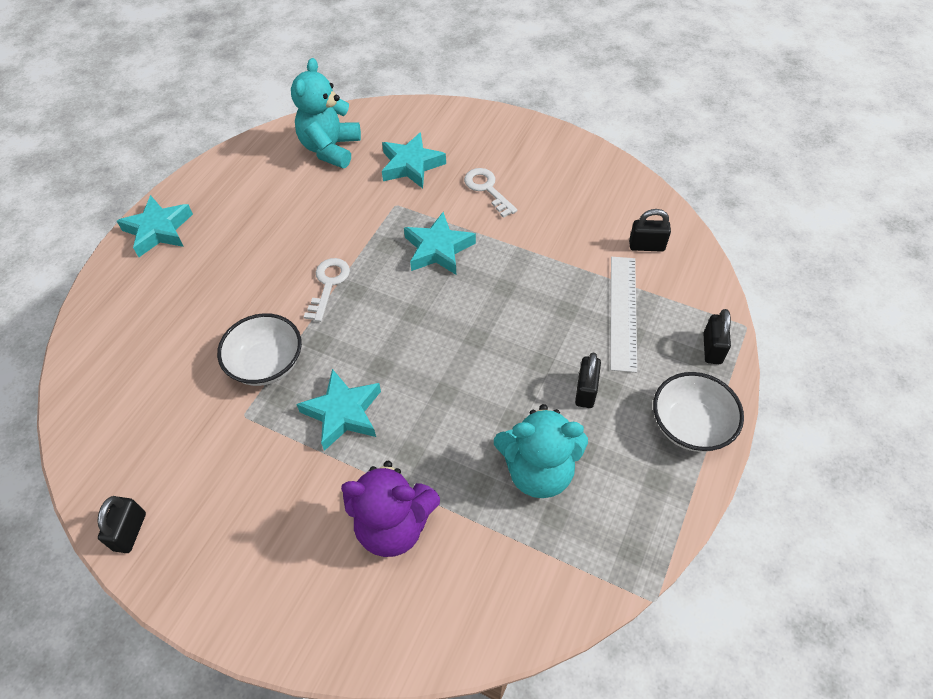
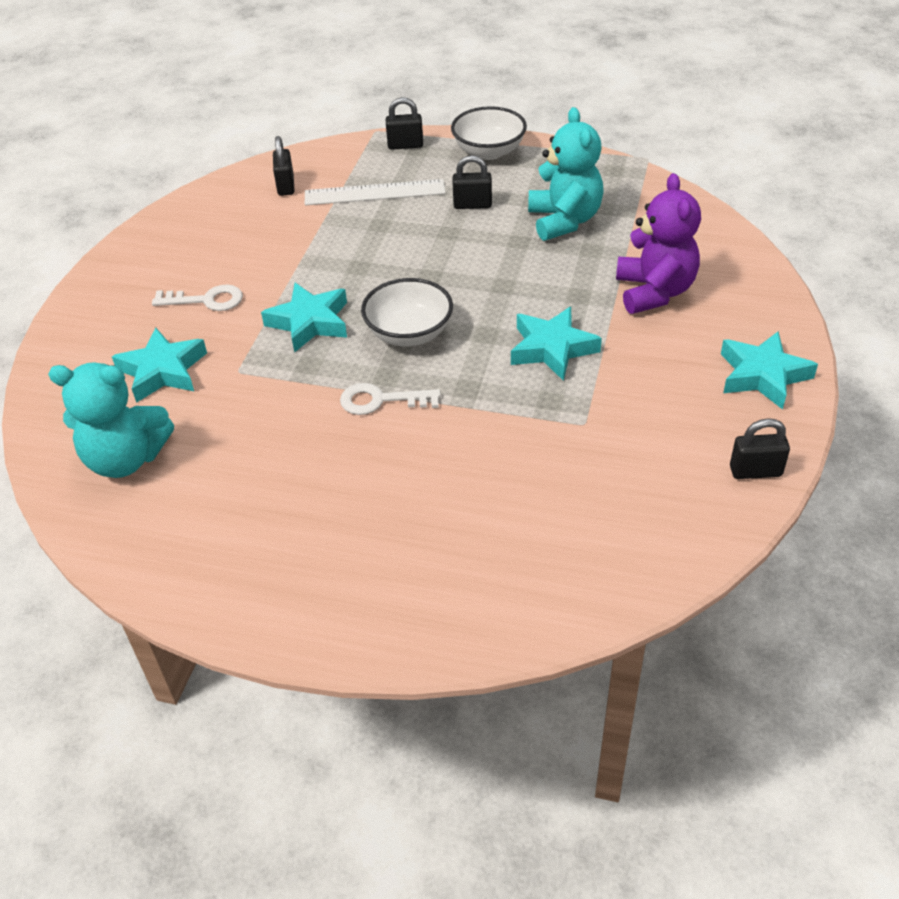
camera: 100 degrees left, 10 degrees down
(158, 230) = (311, 612): turquoise star -> turquoise star (762, 375)
(267, 364) = (511, 423): white bowl -> white bowl (409, 333)
(487, 189) = (206, 300): white key -> white key turned 135 degrees counterclockwise

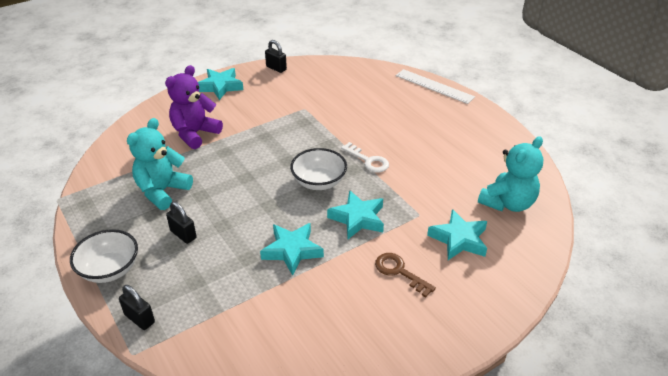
camera: 140 degrees left, 5 degrees down
(126, 459) = (508, 203): turquoise teddy bear -> turquoise teddy bear turned 90 degrees clockwise
(206, 300) = (399, 272): white key -> brown key
(286, 186) = (258, 340): black padlock -> none
(374, 193) = (216, 287): white ruler -> white ruler (434, 86)
(552, 349) = (272, 138): turquoise star -> turquoise star (292, 250)

